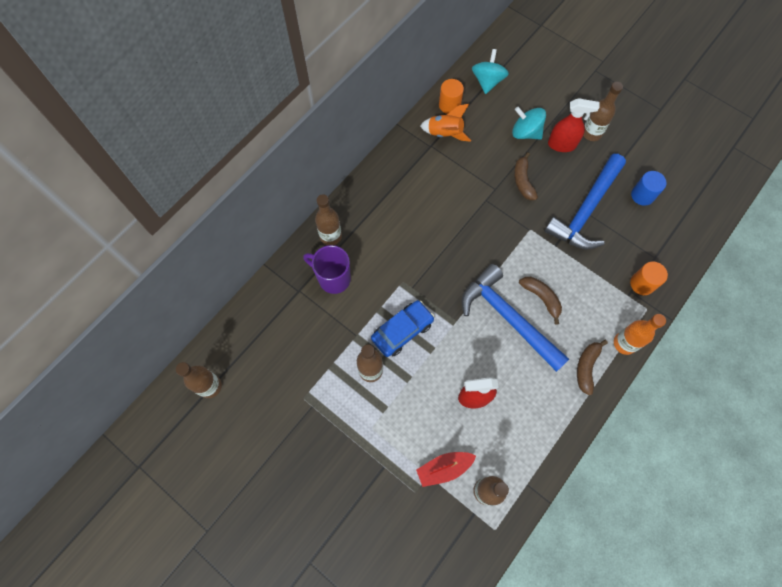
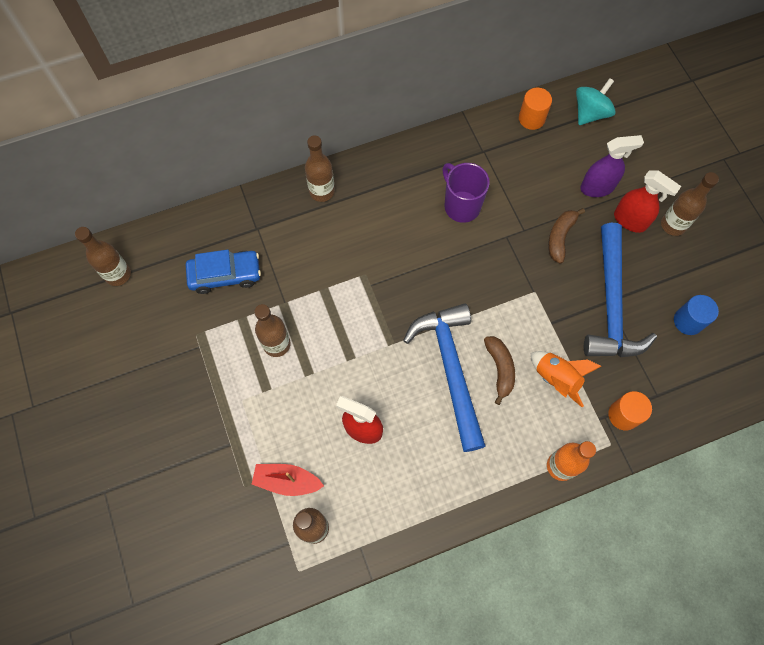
camera: 30 degrees right, 0 degrees up
(333, 278) = (298, 234): purple mug -> purple mug (461, 206)
(402, 331) = (333, 323): blue car -> blue car (225, 275)
(445, 133) = (507, 146): orange rocket -> orange rocket (556, 378)
(525, 132) = (597, 188): turquoise spinning top -> purple spray bottle
(586, 210) = (611, 303): blue hammer -> blue hammer turned 60 degrees counterclockwise
(586, 367) = (502, 467): brown banana -> none

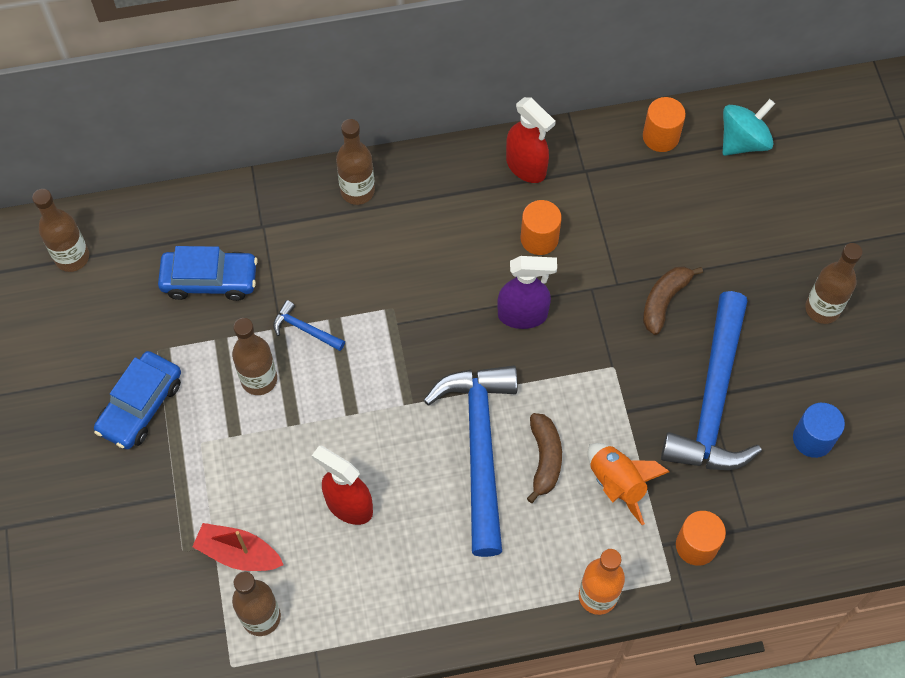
camera: 10 degrees right, 5 degrees down
(191, 379) = (140, 406): none -> blue car
(303, 301) = (305, 329): none -> blue hammer
(461, 206) = (539, 238): purple mug -> orange cylinder
(597, 188) = (730, 243): purple spray bottle -> purple spray bottle (523, 315)
(630, 221) = (764, 294): red spray bottle -> red spray bottle (526, 167)

